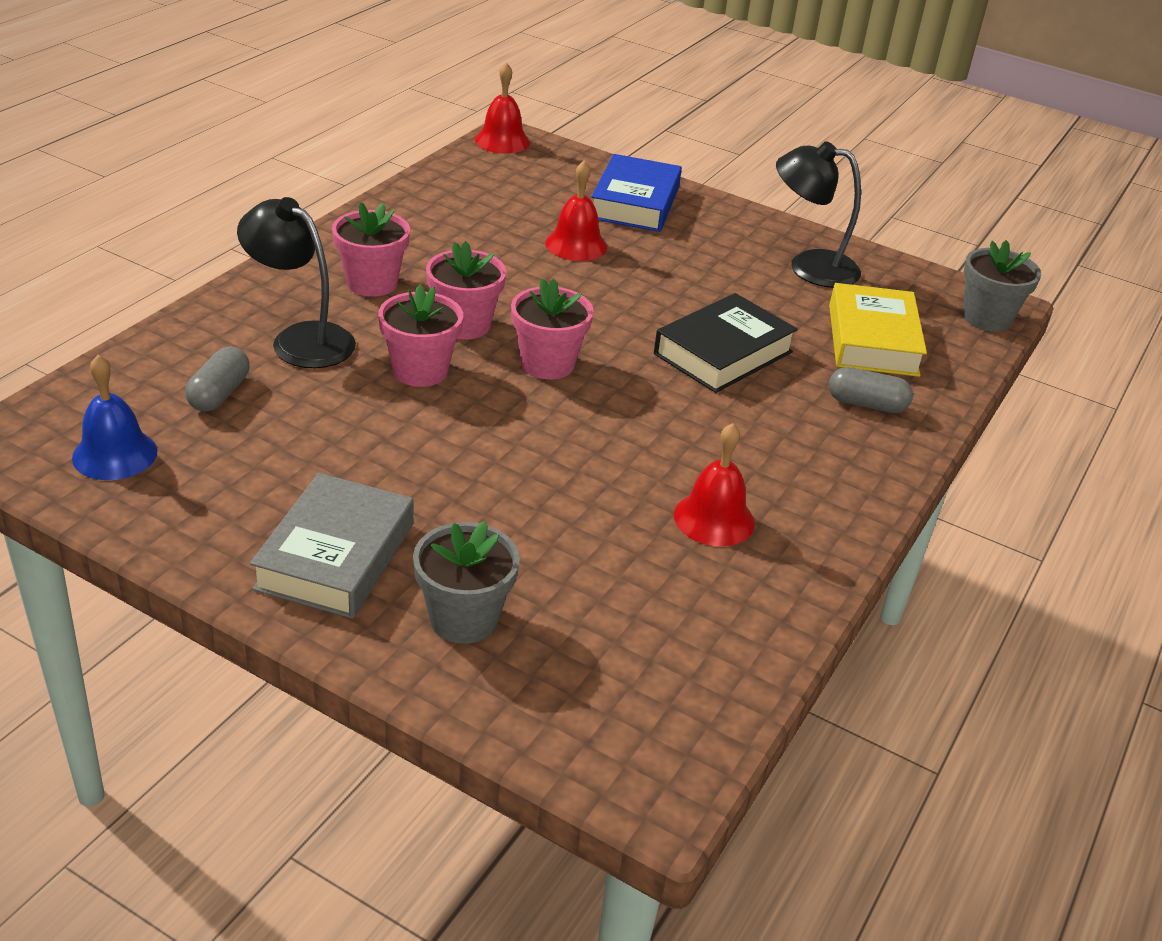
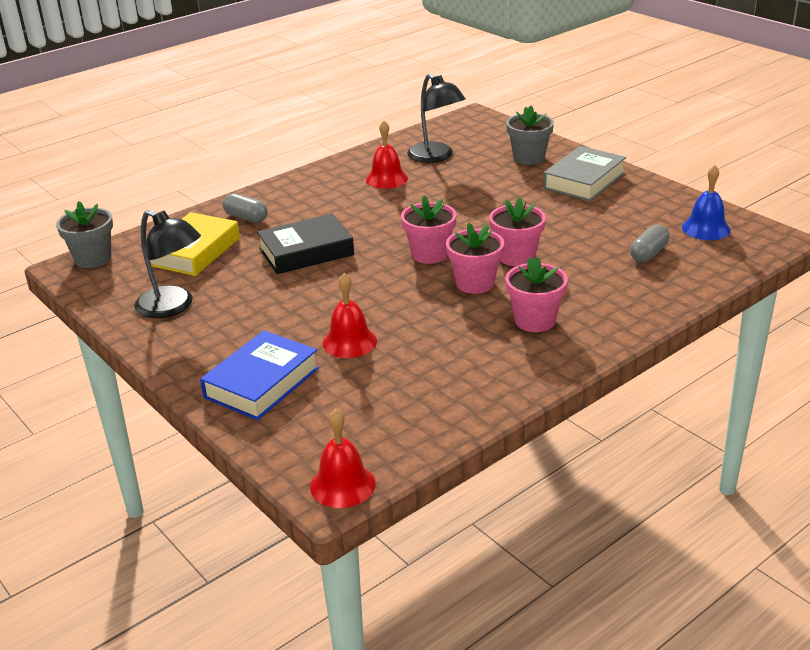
camera: 155 degrees left, 5 degrees down
(301, 339) = (594, 283): black lamp -> black lamp (436, 157)

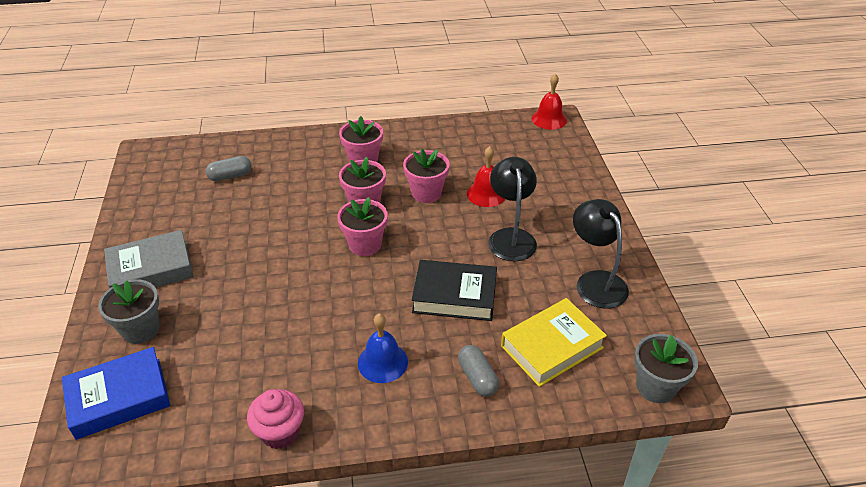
camera: 150 degrees left, 10 degrees up
(261, 383) = (560, 188): blue book -> blue book (119, 398)
(362, 158) = (280, 432): none -> pink cupcake
(387, 179) = (296, 371): red bell -> none
(436, 157) = (211, 385): black lamp -> black lamp (510, 237)
(516, 257) = (311, 213): pink flower pot -> pink flower pot (426, 193)
(706, 228) = (163, 178): blue bell -> blue bell (382, 362)

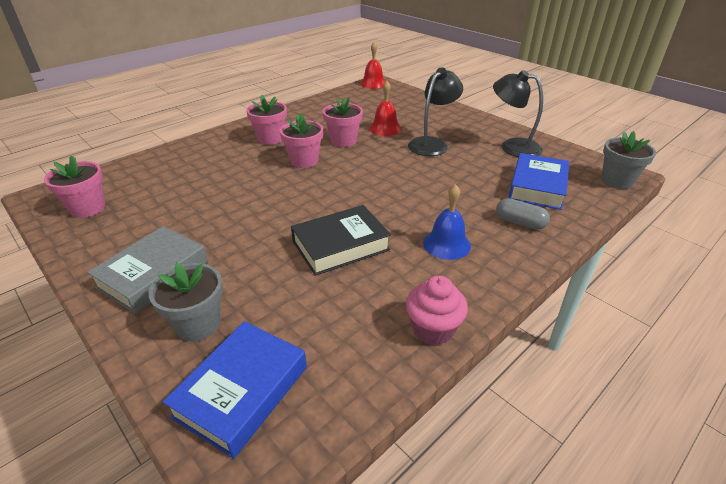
camera: 35 degrees left, 5 degrees down
(230, 176) = (159, 183): grey capsule -> none
(365, 245) = (337, 183): pink flower pot -> pink flower pot (88, 208)
(454, 296) = (441, 186): black book -> black book (340, 245)
(510, 237) = (432, 144): black lamp -> black lamp turned 75 degrees clockwise
(551, 347) = (537, 187): yellow book -> blue book

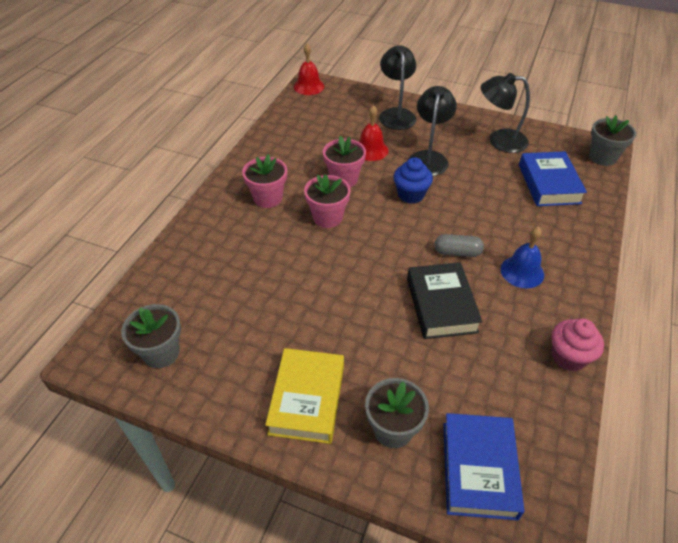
camera: 25 degrees left, 10 degrees up
(88, 208) = (161, 352): pink flower pot -> grey flower pot
(153, 274) = (307, 399): grey book -> yellow book
(340, 245) = (441, 305): black book -> black book turned 45 degrees counterclockwise
(391, 163) = (410, 195): none -> blue cupcake
(430, 111) = (396, 114): none -> black lamp
(520, 222) = (560, 229): grey capsule -> grey capsule (457, 252)

